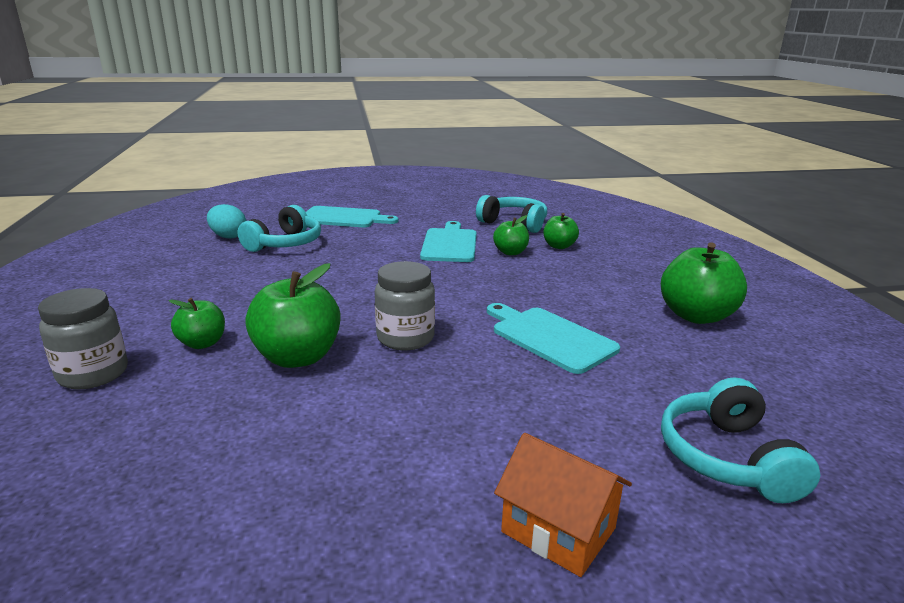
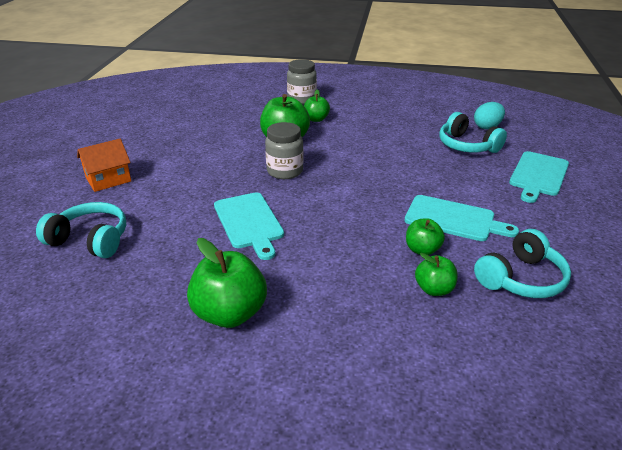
camera: 110 degrees right, 10 degrees up
(549, 337) = (249, 222): turquoise cutting board -> turquoise cutting board turned 90 degrees clockwise

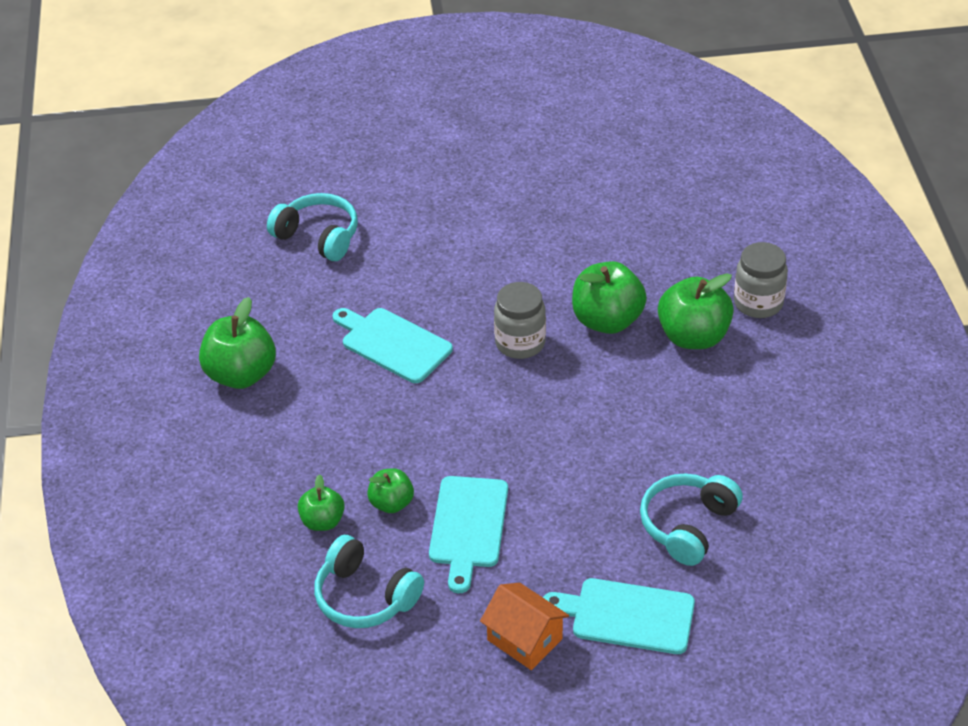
camera: 75 degrees right, 10 degrees up
(90, 240) = (318, 237): turquoise headphones -> turquoise headphones turned 60 degrees counterclockwise
(108, 179) = (435, 199): orange house -> orange house (524, 639)
(249, 222) = (393, 344): turquoise cutting board -> turquoise cutting board turned 75 degrees clockwise
(316, 119) = (693, 337): green apple -> green apple, size x1.75
(487, 127) = (773, 547): turquoise egg -> none

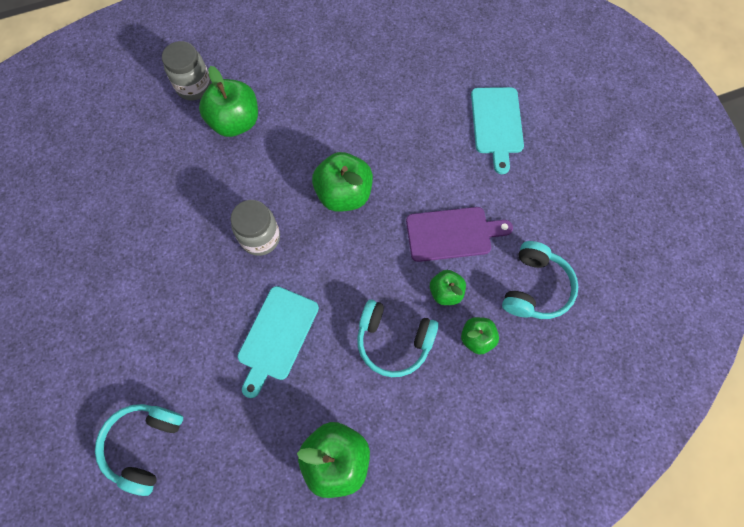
camera: 105 degrees left, 25 degrees up
(468, 526) = (452, 233): turquoise cutting board -> purple cutting board
(524, 639) = (535, 178): orange house -> none
(607, 320) = (226, 181): green apple -> green apple (344, 194)
(688, 526) = (413, 101): turquoise headphones -> turquoise headphones (394, 340)

